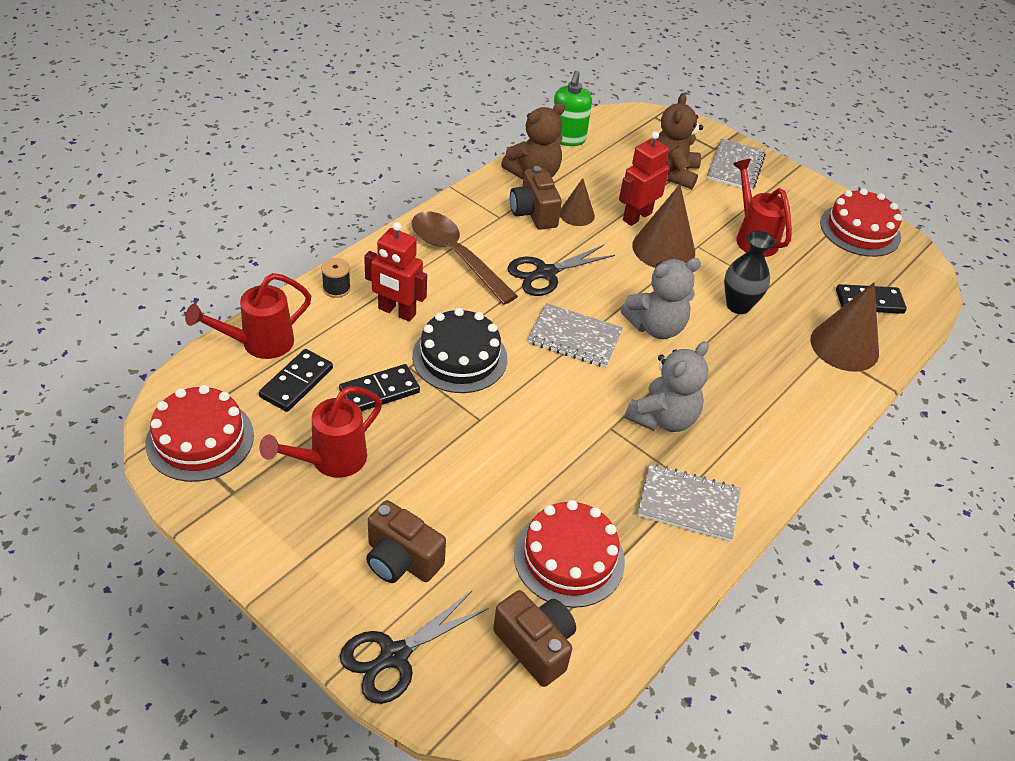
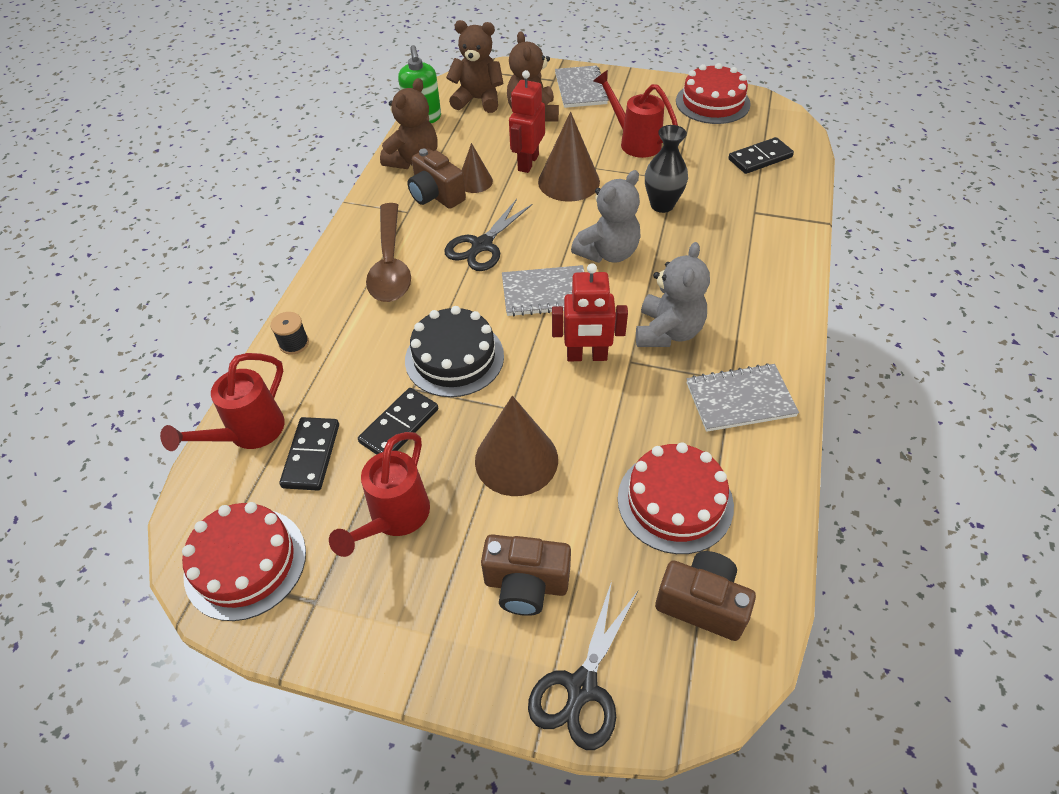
camera: 20 degrees left, 5 degrees up
(396, 312) = (367, 340): red robot -> red robot (587, 356)
(456, 256) = (390, 263): brown spoon -> brown spoon turned 120 degrees counterclockwise
(629, 141) = (478, 100): none -> brown teddy bear
(844, 346) = (767, 203): brown cone -> brown cone (516, 459)

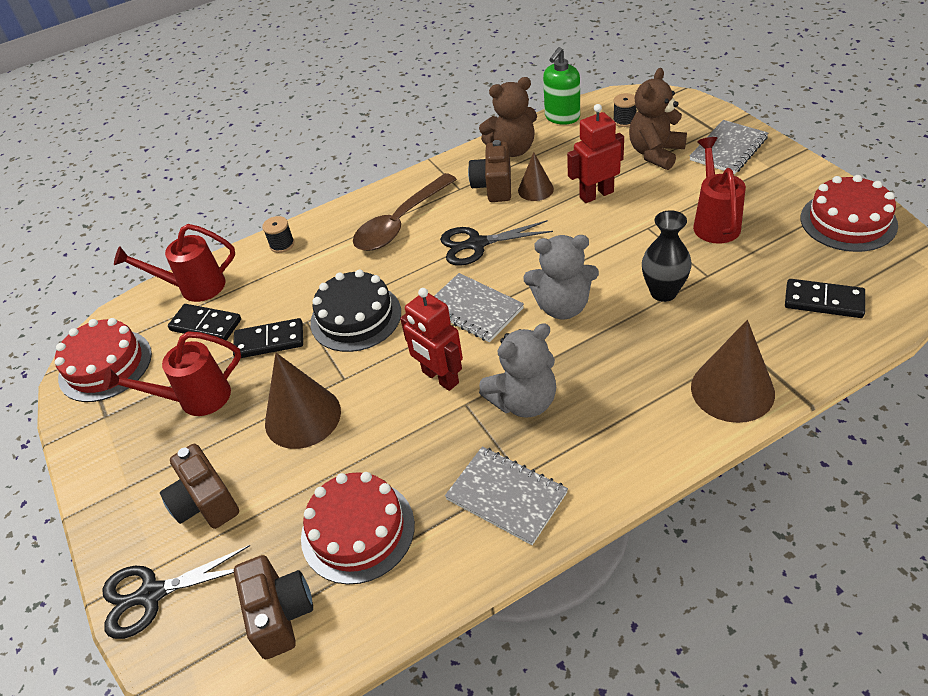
camera: 50 degrees right, 5 degrees down
(311, 455) = (205, 325): black domino -> black domino turned 60 degrees clockwise
(478, 100) = (624, 120): brown teddy bear -> black spool
(568, 181) = (609, 228): brown cone -> brown cone (732, 390)

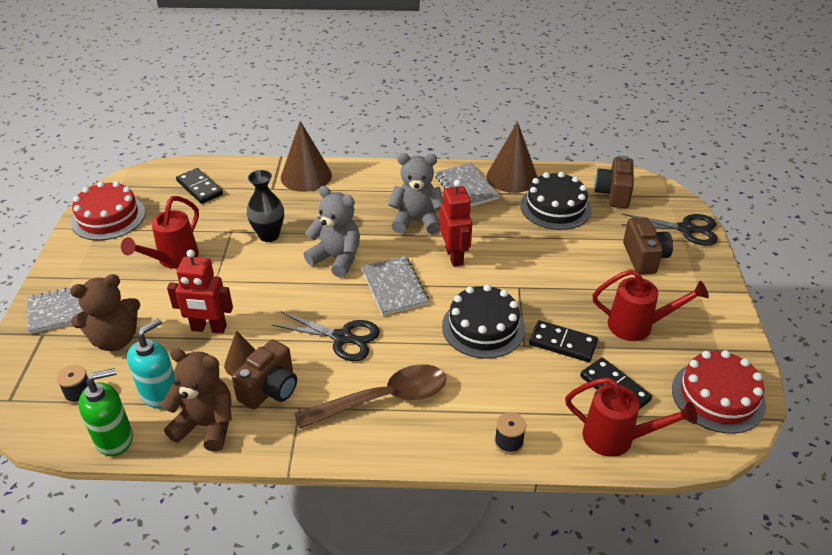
camera: 155 degrees left, 5 degrees down
(302, 417) = (560, 276): brown cone -> brown cone (512, 177)
(358, 530) = (555, 207): red cake -> black cake
(569, 147) = (160, 394): none -> turquoise soap dispenser

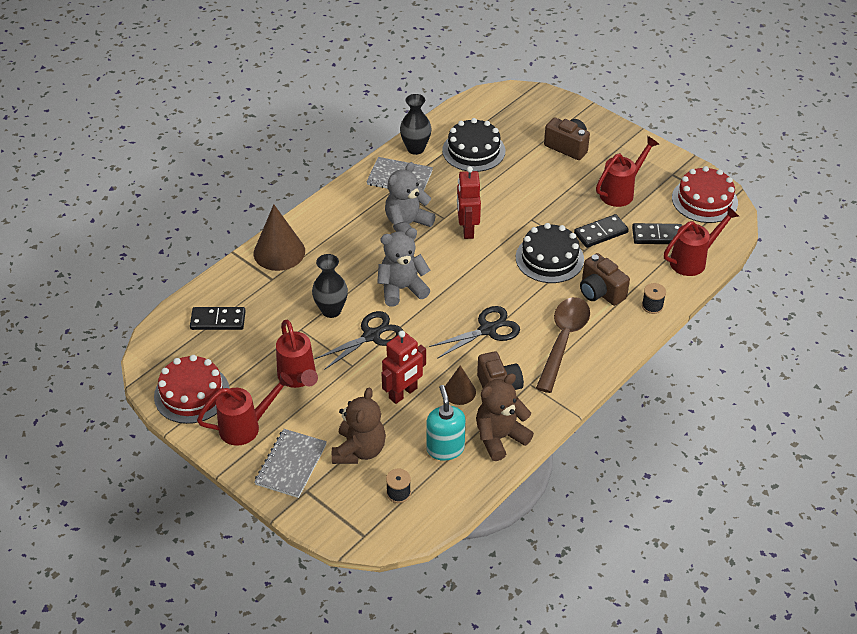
camera: 50 degrees left, 5 degrees up
(94, 262) = (247, 426): none -> red watering can
(115, 439) = (465, 490): green soap dispenser -> none
(394, 287) = (465, 277): grey notebook -> none
(454, 256) = (467, 229): red robot -> red robot turned 120 degrees counterclockwise
(512, 177) = (415, 149): brown cone -> black vase
(613, 194) = (492, 115): brown camera -> brown camera (600, 292)
(686, 229) = (563, 110): black scissors -> black scissors (371, 336)

